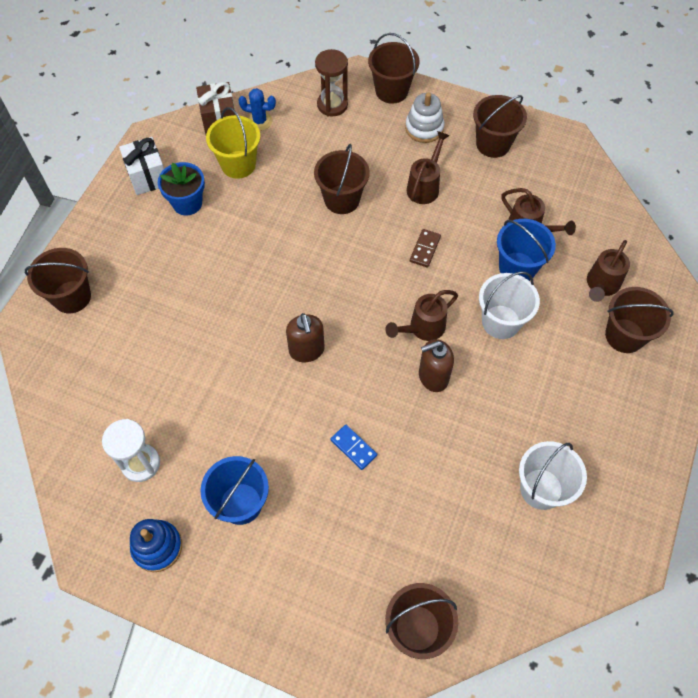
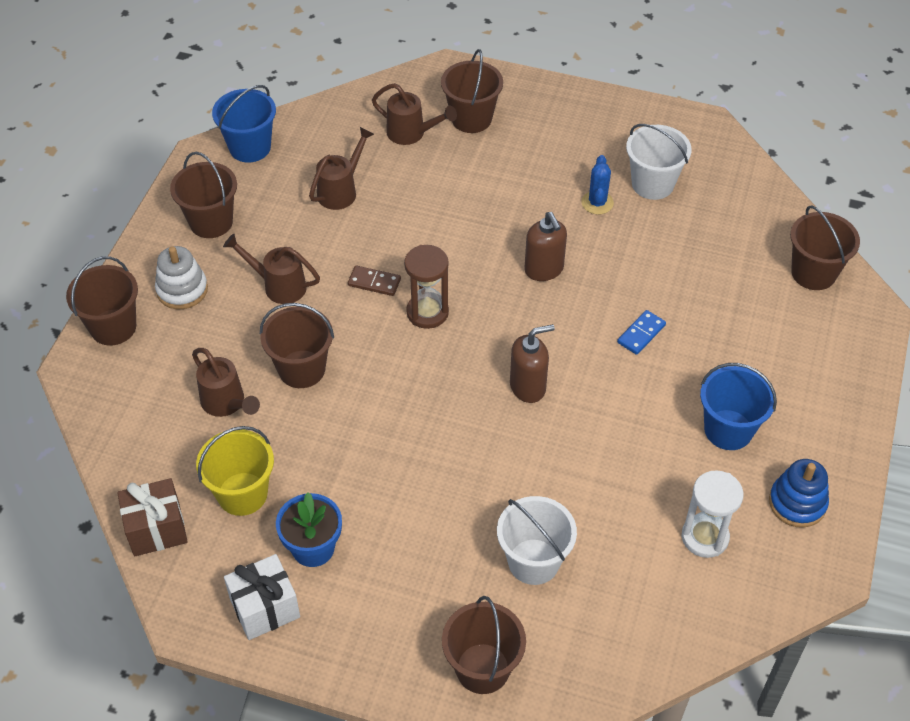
camera: 95 degrees left, 10 degrees down
(259, 121) = (161, 477): blue cactus -> blue cactus (597, 203)
(332, 105) = (135, 392): brown hourglass -> brown hourglass (427, 312)
(422, 328) = (483, 281): brown watering can -> brown watering can (226, 403)
(501, 322) = (467, 214): white bucket -> white bucket (533, 561)
(517, 268) = (394, 200): blue bucket -> blue bucket (250, 147)

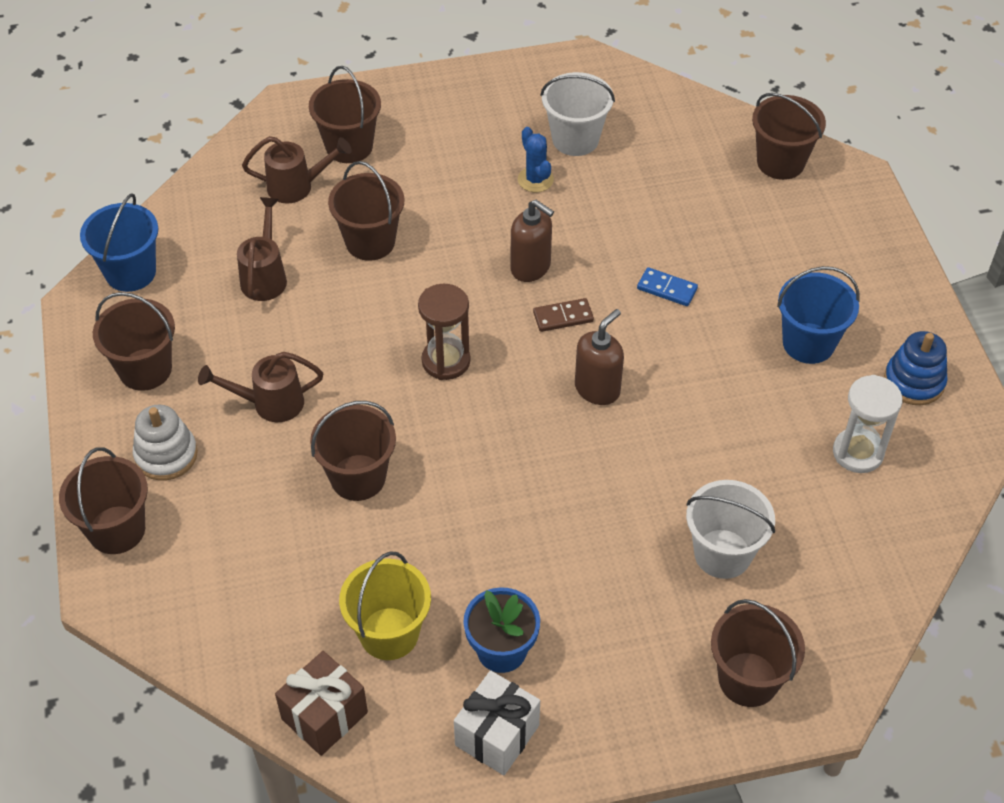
camera: 30 degrees left, 0 degrees up
(226, 403) = (304, 550): brown watering can -> none
(374, 282) = (369, 355): brown domino -> brown domino (563, 317)
(435, 197) = (370, 242): none -> brown bucket
(641, 334) = (667, 289): blue domino -> blue domino turned 75 degrees counterclockwise

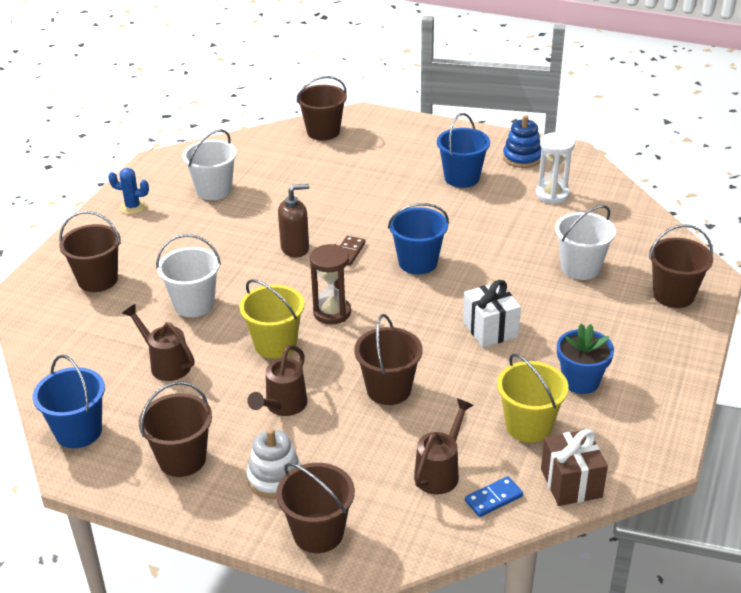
camera: 55 degrees left, 15 degrees down
(297, 187) = (103, 317): brown watering can -> brown watering can (440, 472)
(358, 343) = (275, 344): none -> yellow bucket
(370, 242) = (194, 304): brown bucket -> white bucket
(497, 735) = (642, 409): white gift -> white gift (490, 329)
(535, 180) = (227, 218): blue cactus -> blue cactus (133, 207)
(597, 389) = (418, 262): brown soap dispenser -> blue bucket
(667, 289) = (370, 207): blue domino -> blue domino (493, 498)

